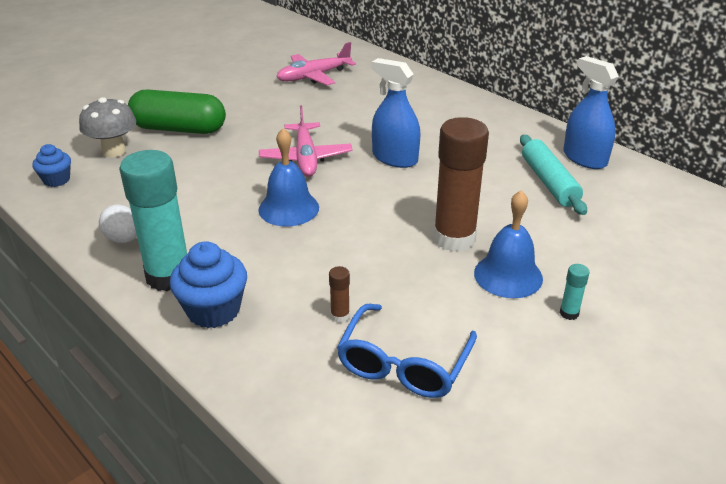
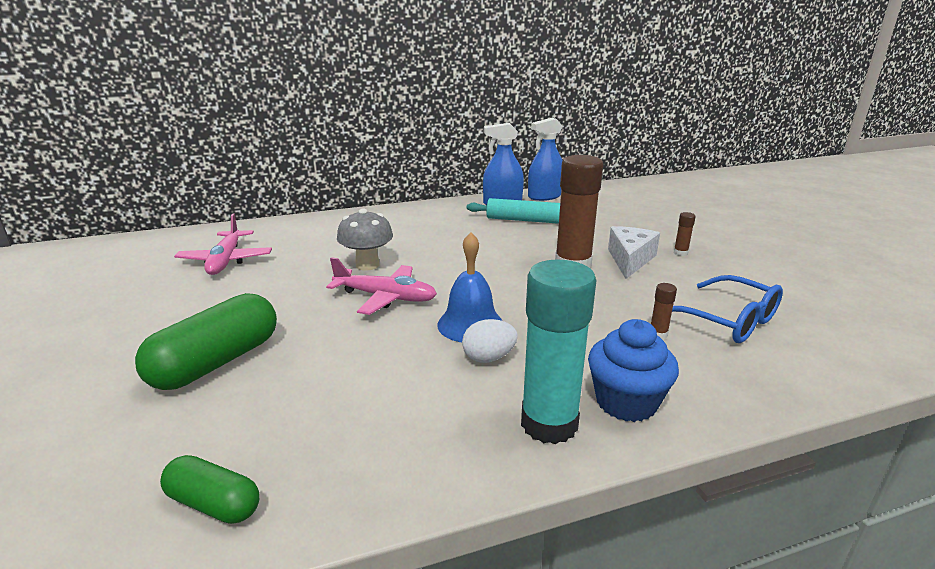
camera: 65 degrees left, 10 degrees down
(56, 180) = (214, 503): blue cupcake -> green capsule
(114, 151) = (201, 428): grey mushroom -> grey mushroom (367, 265)
(123, 239) = (444, 450): white egg -> white egg (489, 358)
(395, 158) = (433, 260): blue spray bottle -> blue spray bottle (545, 196)
(508, 275) = (630, 260): blue bell -> white cheese
(569, 313) = (680, 253): turquoise glue stick -> brown glue stick

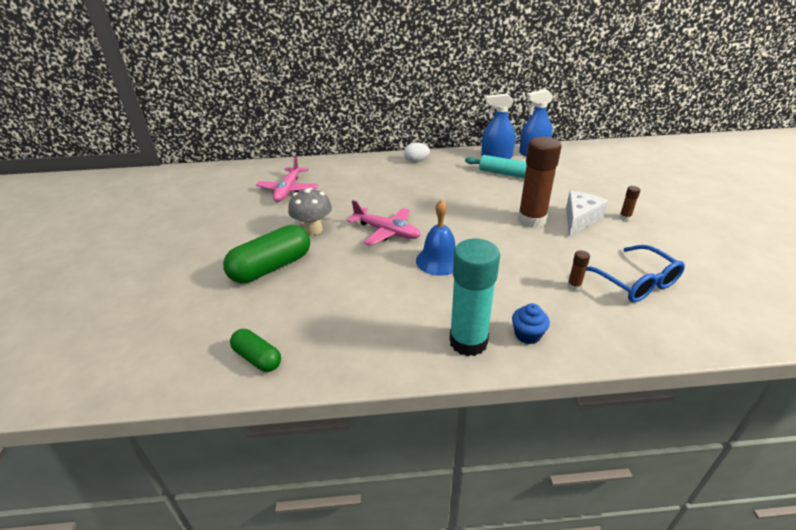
camera: 15 degrees right, 10 degrees up
(367, 265) = (381, 204): grey mushroom -> grey mushroom (313, 230)
(489, 358) = (443, 288): white egg -> white egg (416, 161)
(626, 402) = (527, 335): blue cupcake -> blue cupcake, size x0.61

